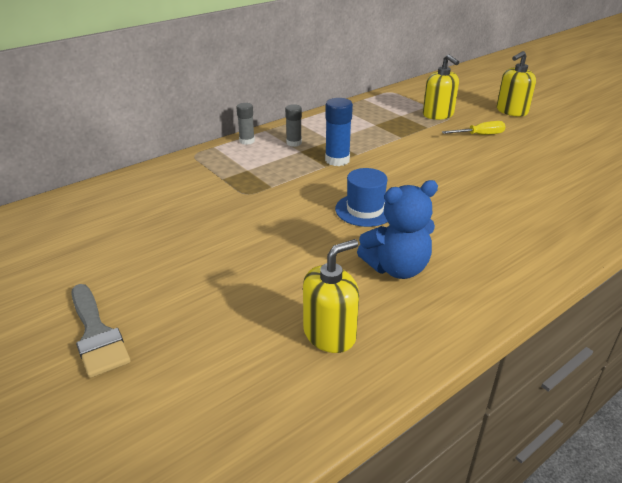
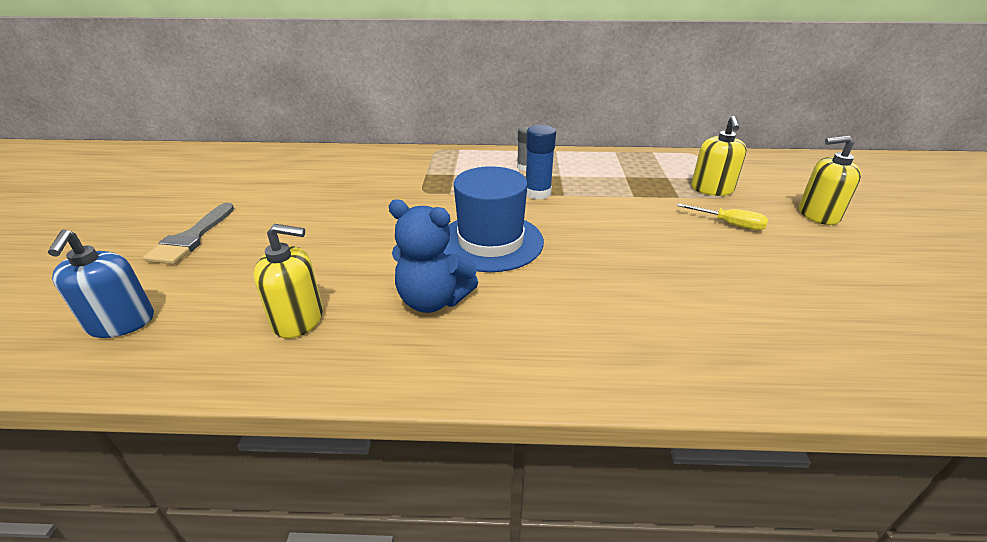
camera: 40 degrees right, 0 degrees up
(181, 432) = (121, 323): none -> blue soap dispenser
(247, 141) = (490, 153): grey glue stick -> none
(365, 210) = (490, 241): blue hat -> blue hat, size x1.61

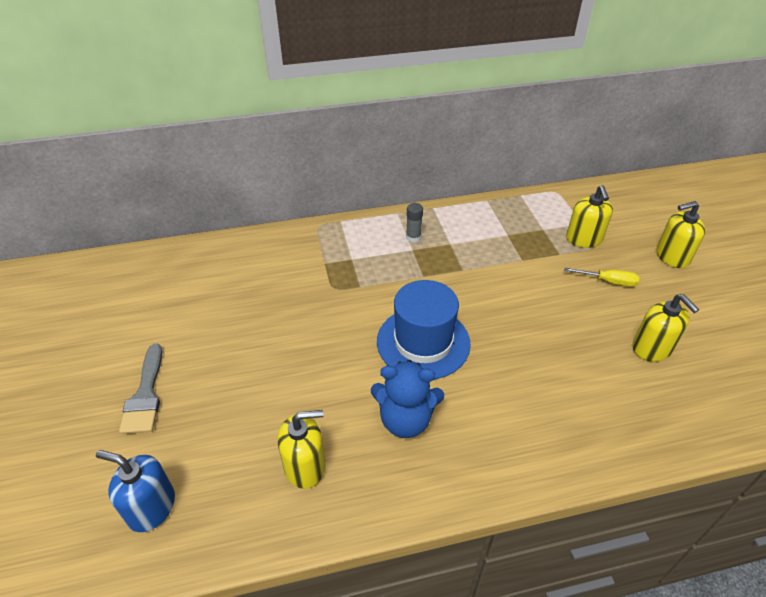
camera: 15 degrees left, 10 degrees up
(121, 323) = (151, 507): blue soap dispenser -> blue soap dispenser turned 135 degrees clockwise
(537, 193) = (439, 272): blue glue stick -> none
(768, 287) = (652, 348): none -> yellow soap dispenser

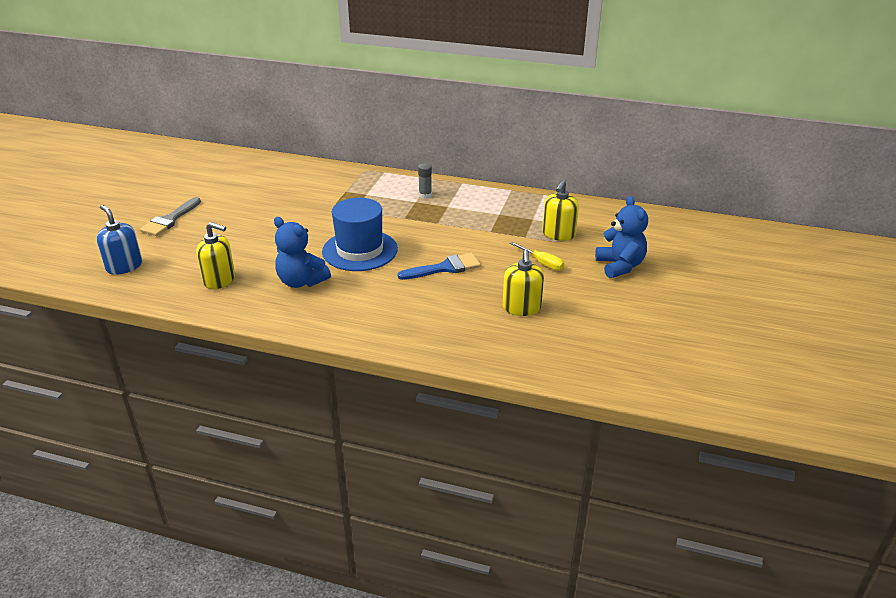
camera: 30 degrees right, 10 degrees down
(531, 328) = (445, 268): none -> blue brush
(672, 257) = (620, 266): yellow soap dispenser -> blue teddy bear

